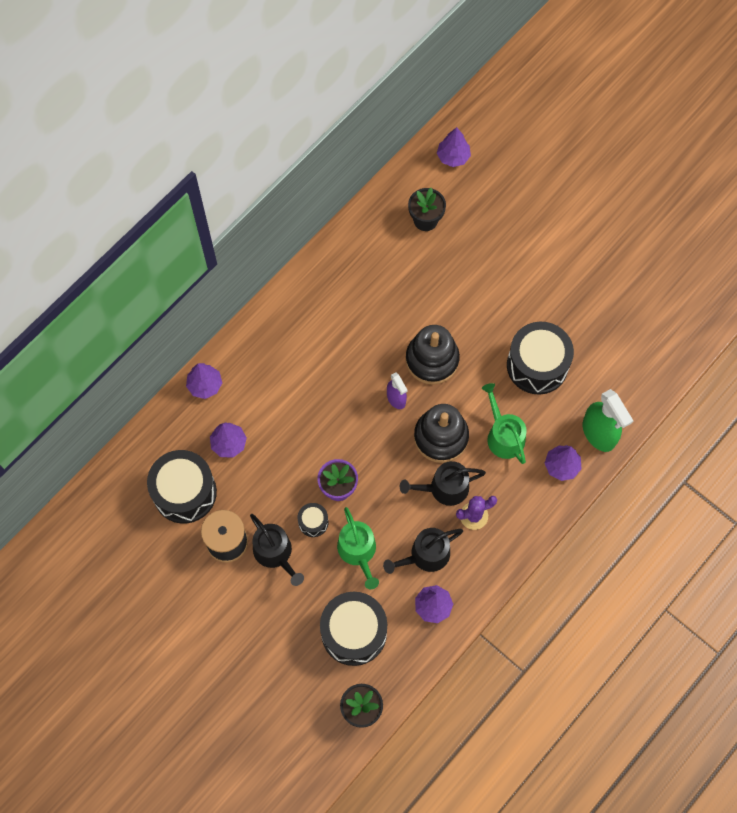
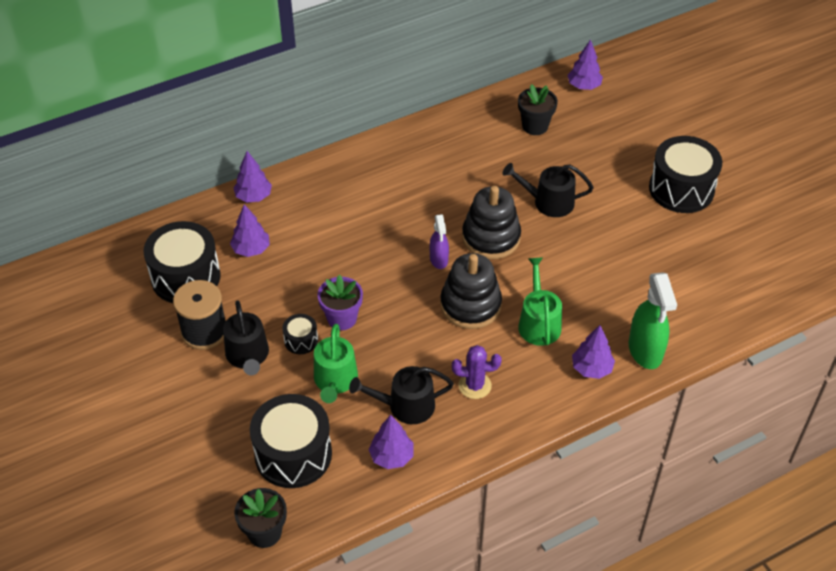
camera: 20 degrees right, 20 degrees down
(444, 488) = (453, 351): black watering can -> black watering can (548, 202)
(537, 365) = (600, 272): black drum -> black drum (681, 189)

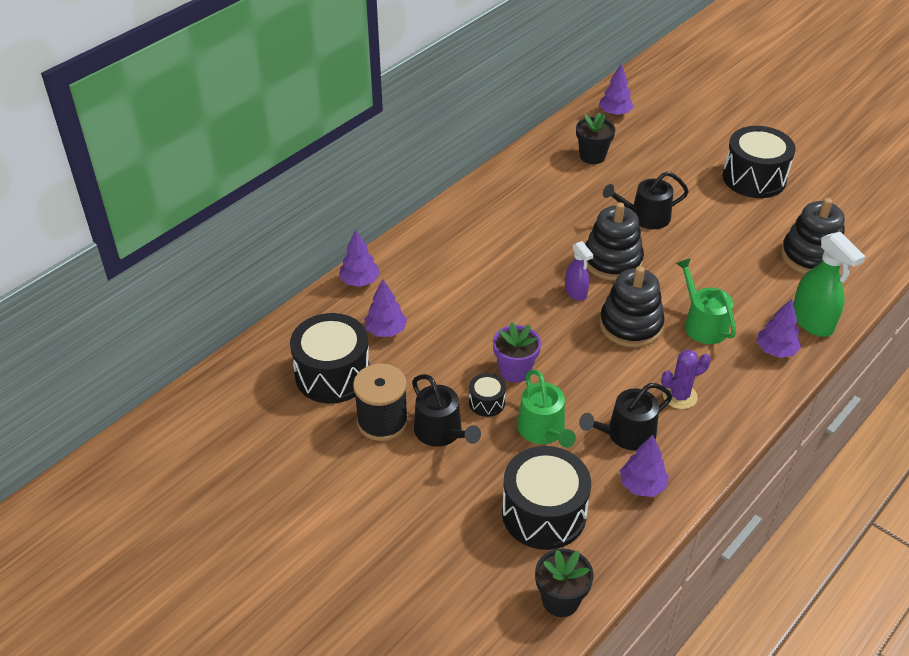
camera: 20 degrees left, 5 degrees down
(686, 285) = (810, 256): none -> black stacking toy

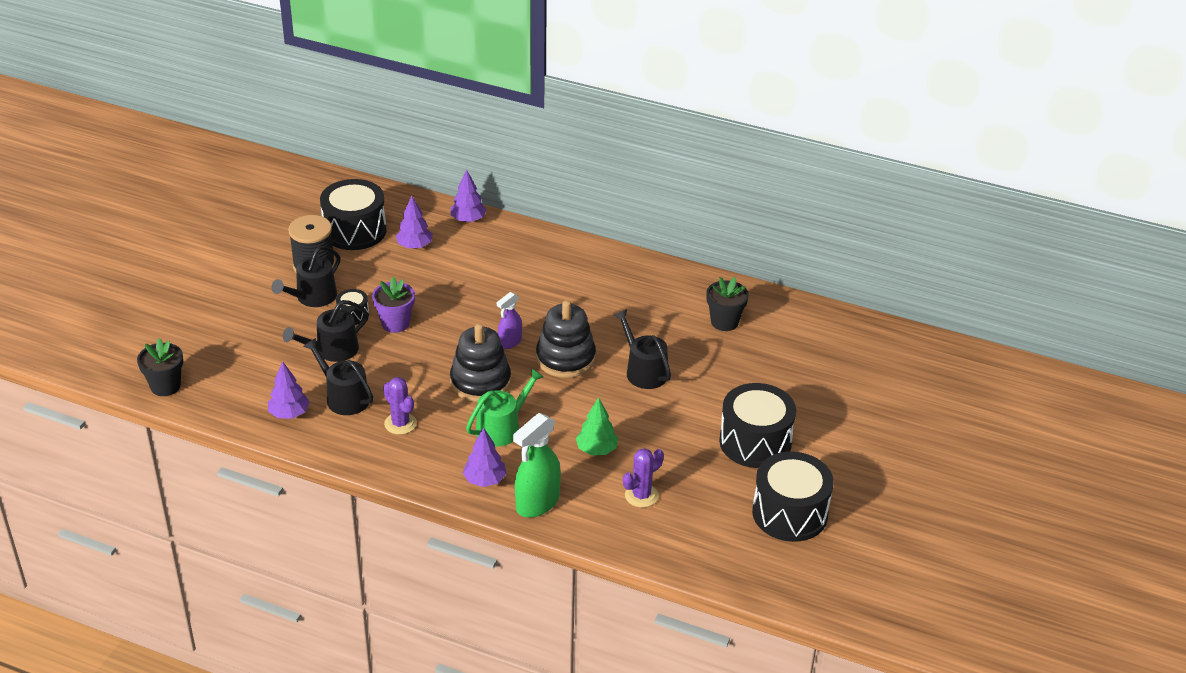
camera: 70 degrees right, 5 degrees down
(543, 430) = (332, 350): green watering can -> black watering can
(544, 513) = (245, 364): black drum -> black drum (790, 513)
(615, 113) = (811, 326): purple tree -> none
(746, 269) = (596, 450): none -> green tree
(810, 256) = (641, 495): black stacking toy -> purple cactus

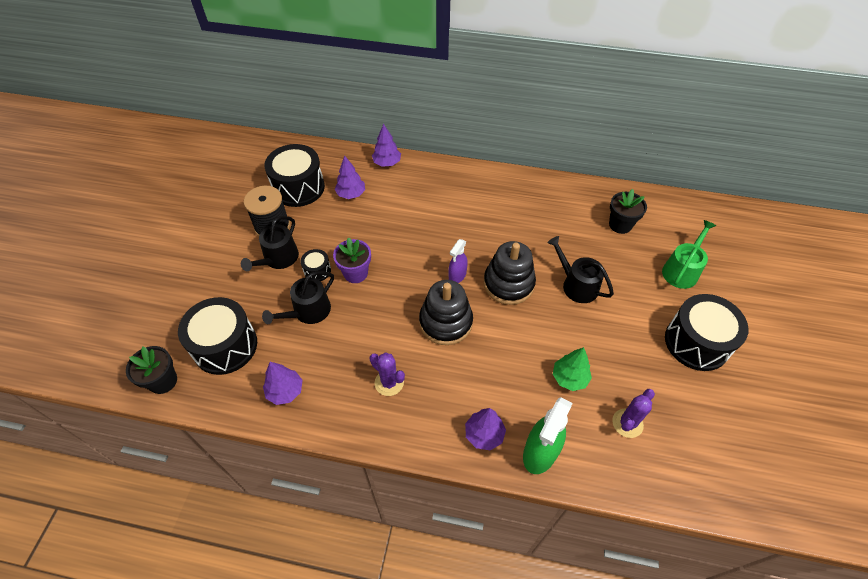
camera: 10 degrees left, 15 degrees up
(344, 397) = (330, 362): black watering can -> none
(502, 428) = (480, 369): green watering can -> green watering can (681, 270)
(790, 513) = (760, 417): black drum -> black drum (225, 346)

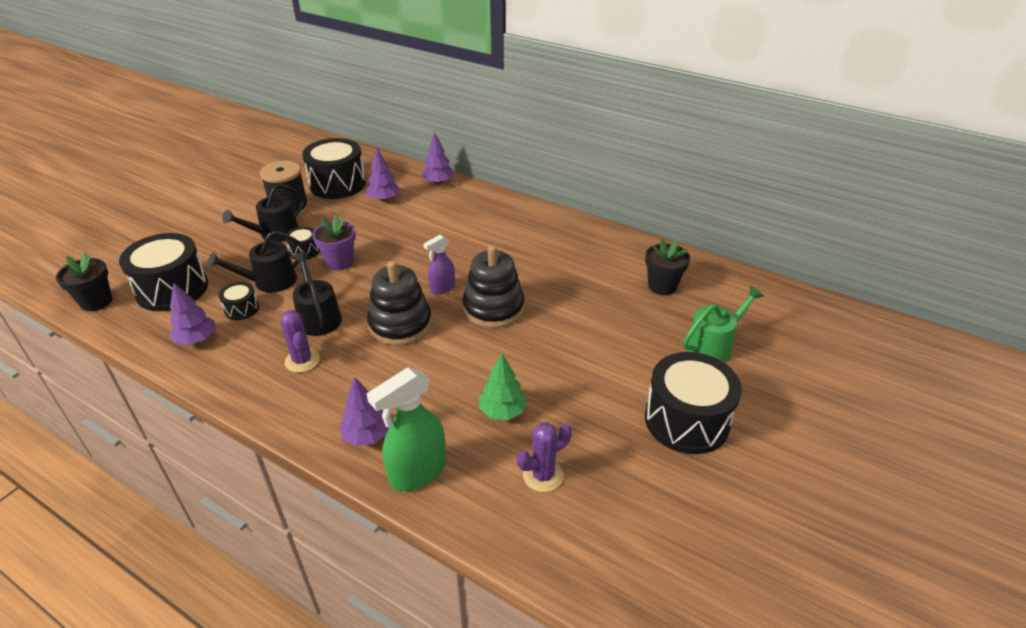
camera: 20 degrees right, 15 degrees down
(303, 347) = (242, 309): none -> black drum
(576, 285) = (571, 328): black watering can -> black watering can (318, 317)

